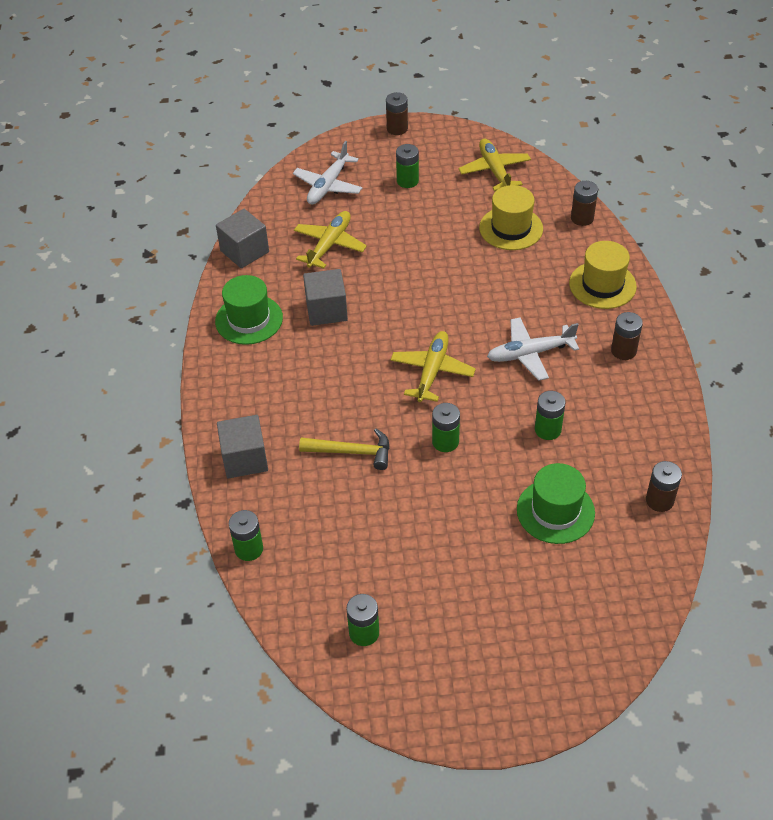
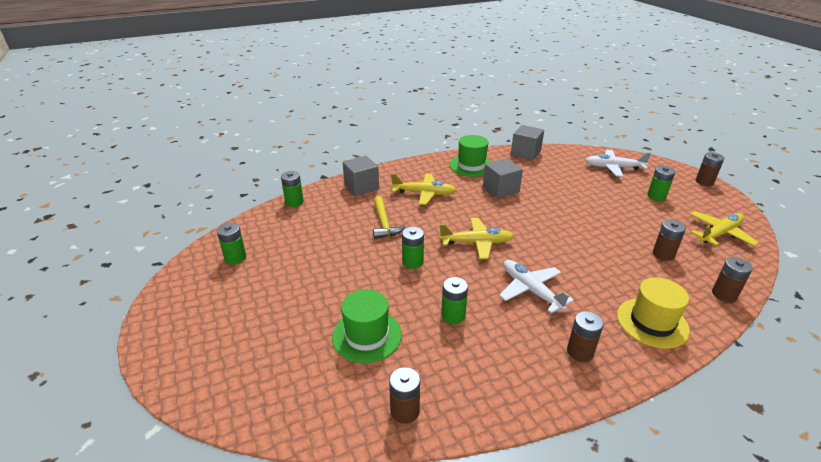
camera: 70 degrees right, 15 degrees down
(329, 245) = (559, 179): yellow plane -> yellow plane (424, 193)
(511, 228) = (663, 254): yellow hat -> brown battery

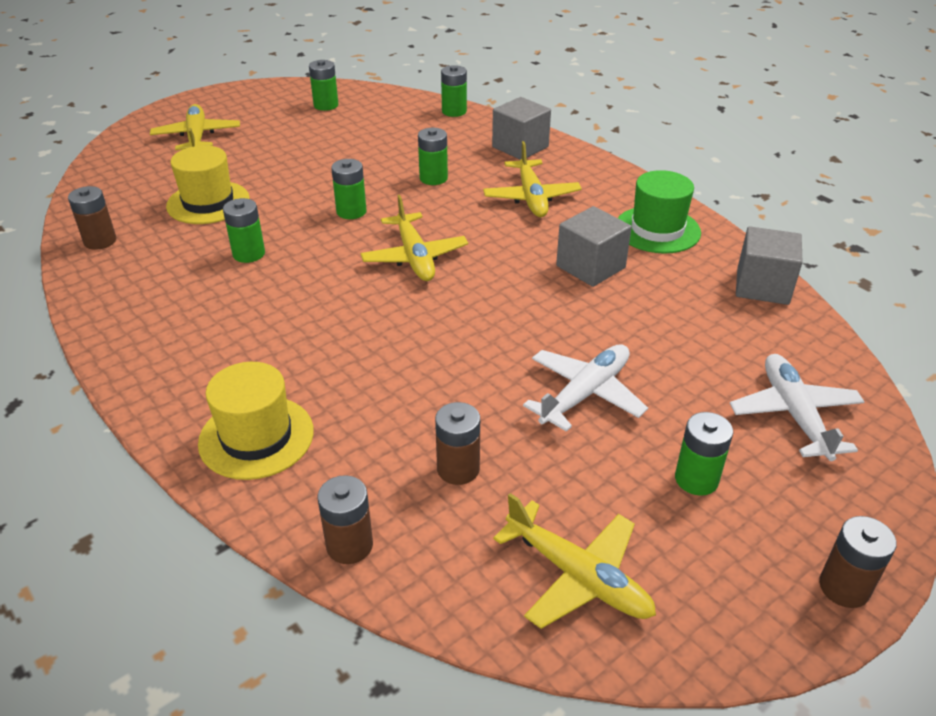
camera: 75 degrees right, 5 degrees up
(238, 340) = (197, 137): none -> yellow plane
(367, 335) = (208, 202): green hat -> yellow hat
(384, 223) = (433, 178): yellow hammer -> green battery
(531, 290) = (312, 313): white plane -> white plane (585, 394)
(580, 352) = (188, 360): brown battery -> none

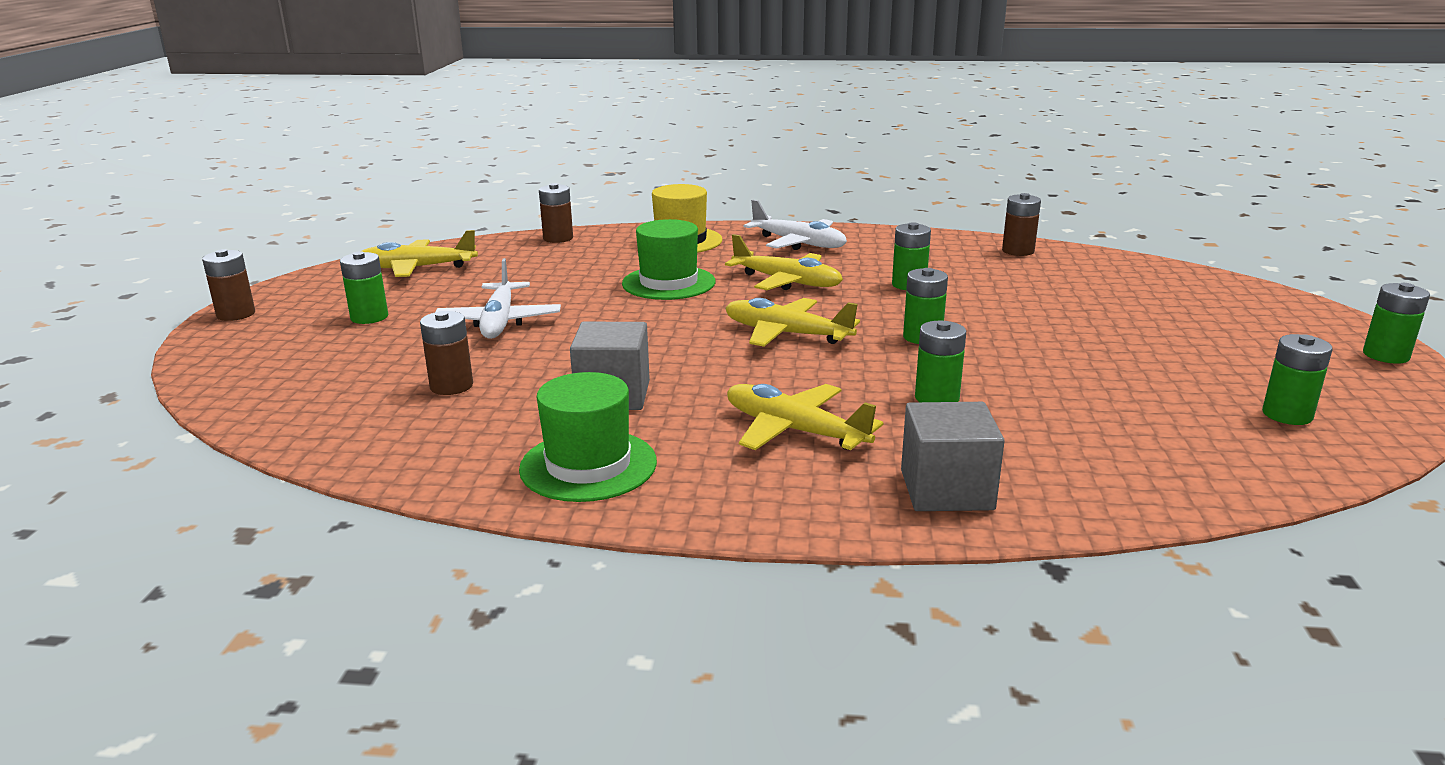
camera: 135 degrees right, 15 degrees down
(197, 137) = (1234, 322): yellow plane -> yellow plane (786, 282)
(208, 202) = (1039, 293): yellow hat -> none
(387, 364) = (668, 283): none -> green hat
(454, 111) = (1158, 498): green battery -> green battery (1385, 355)
(458, 469) = (540, 270): brown battery -> brown battery (451, 386)
(762, 286) = (393, 459): grey cube -> none
(794, 415) = (302, 372): white plane -> white plane (798, 243)

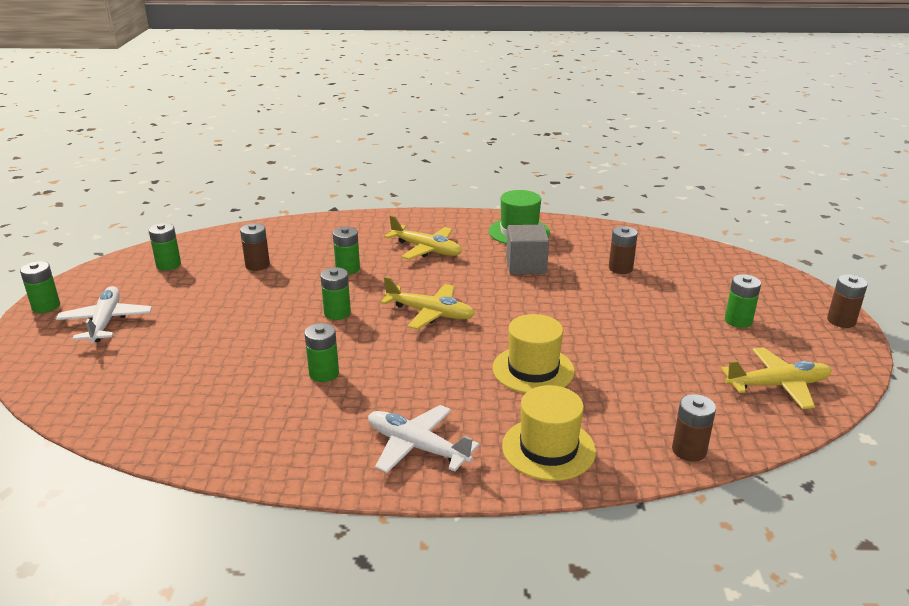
camera: 175 degrees right, 5 degrees up
(499, 321) = (638, 319): white plane -> white plane (106, 322)
(668, 283) = (533, 370): green hat -> yellow hat
(786, 282) = (430, 374): yellow plane -> none
(946, 490) = (362, 227): grey cube -> none
(1018, 251) = (186, 437): brown battery -> brown battery (257, 265)

